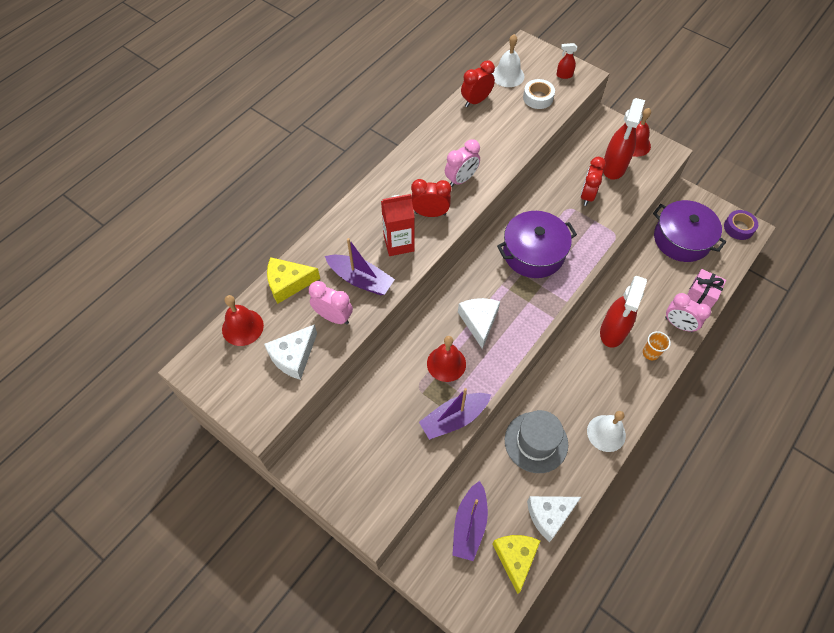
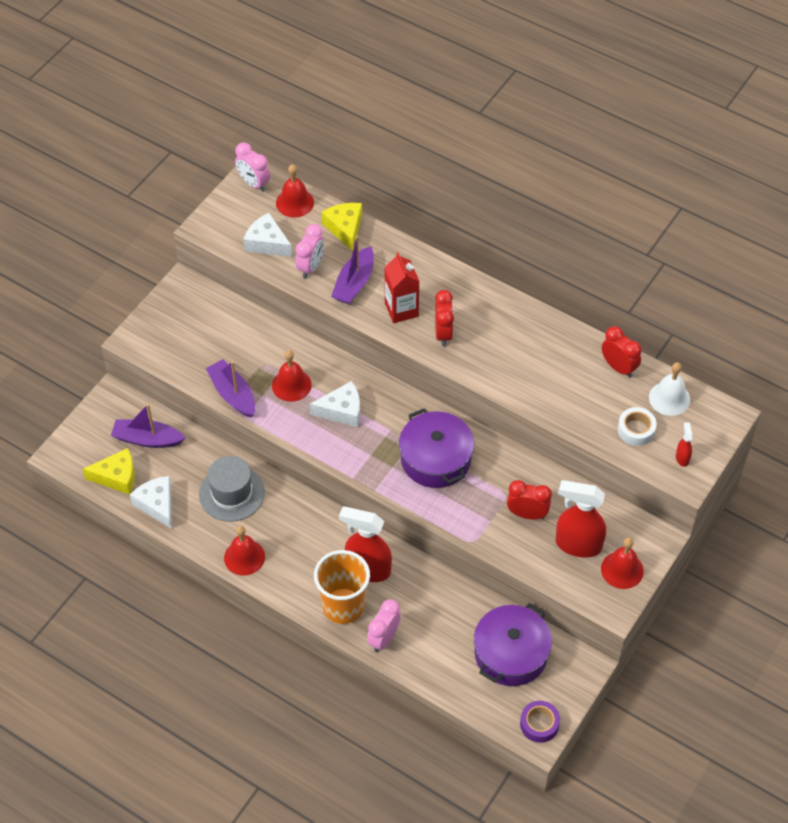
camera: 85 degrees right, 5 degrees down
(461, 179) = (494, 358): pink clock -> pink clock (254, 183)
(606, 433) = (244, 557): white bell -> red bell
(650, 353) = (343, 606): orange cup -> orange cup, size x2.16
(702, 294) = (430, 668): pink gift -> none

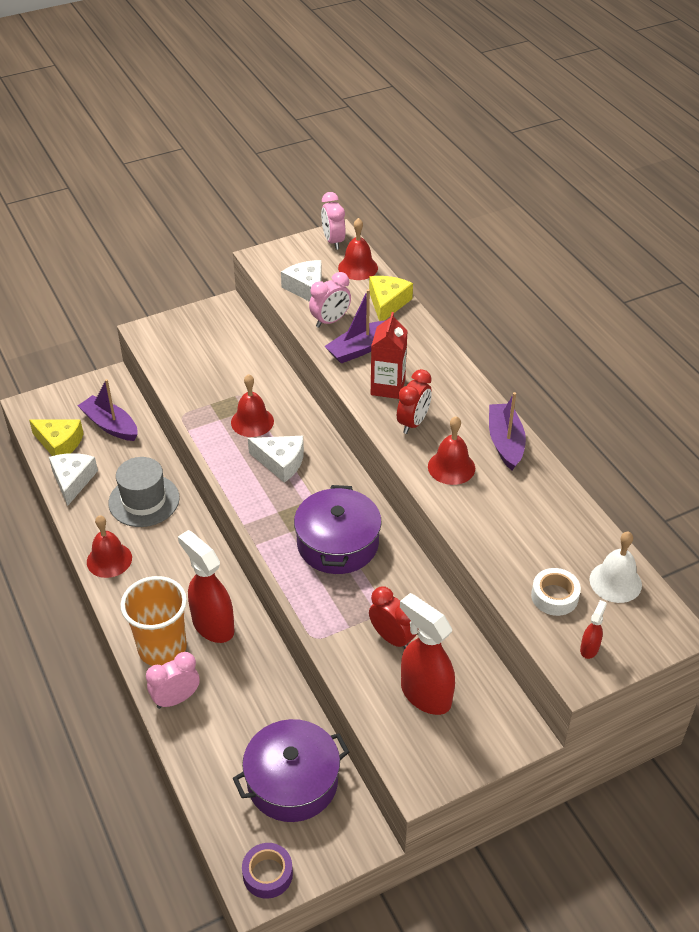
camera: 30 degrees right, 10 degrees down
(233, 394) = (193, 407): purple boat -> purple boat (505, 442)
(618, 367) = (577, 528): red clock -> none
(622, 570) = (456, 745): red bell -> red bell (451, 467)

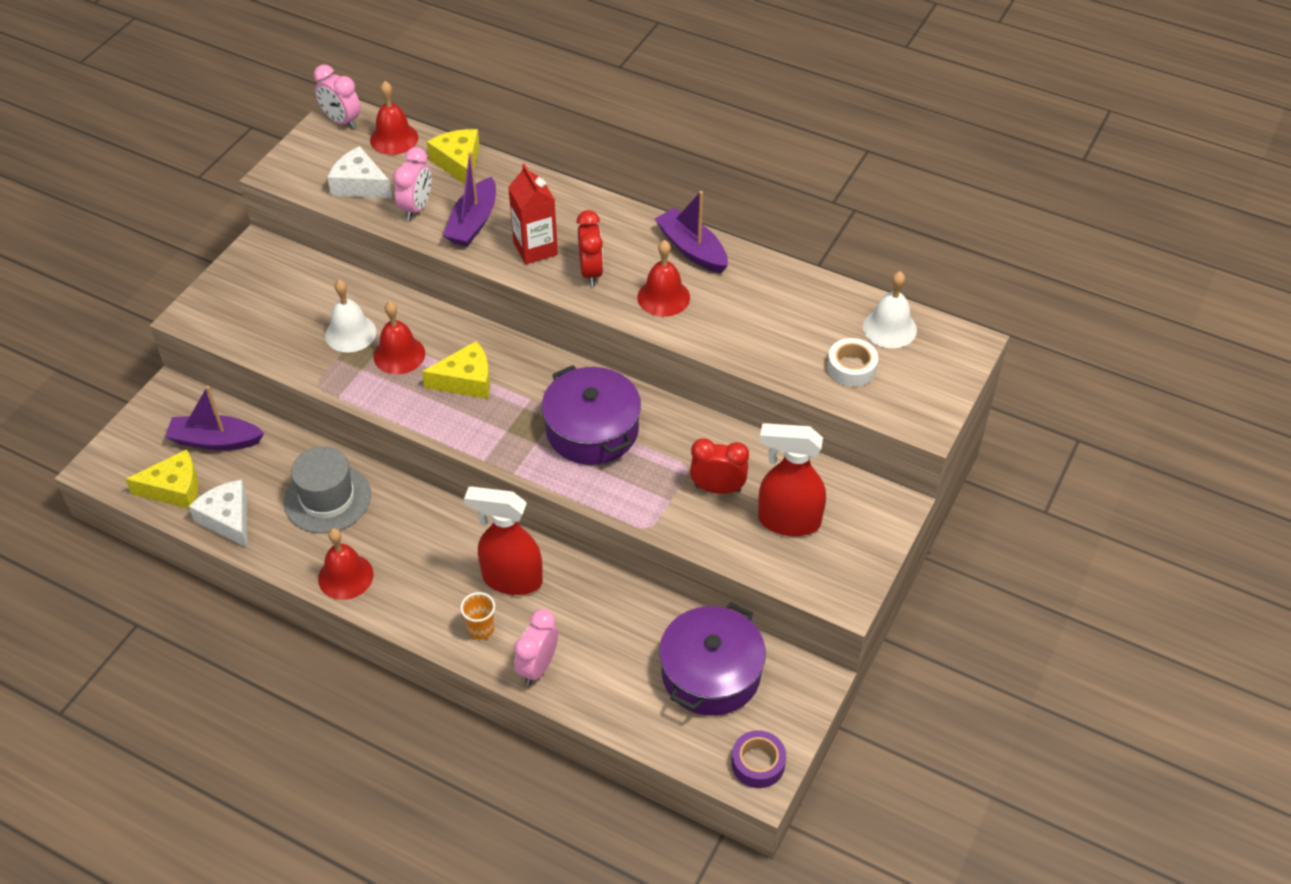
camera: 35 degrees left, 5 degrees up
(162, 648) = (481, 629): orange cup -> orange cup, size x0.46
(233, 391) = (350, 333): none -> white bell
(281, 462) = (466, 380): white cheese -> yellow cheese
(589, 648) = (916, 397): red spray bottle -> none

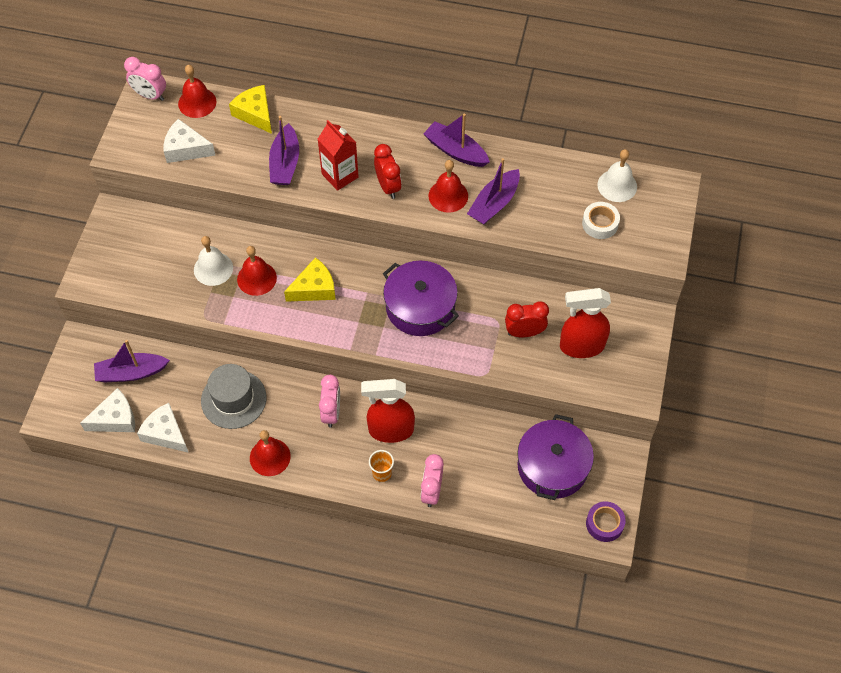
camera: 15 degrees left, 10 degrees up
(174, 488) = (115, 418): yellow cheese -> white cheese
(416, 208) = (237, 160): pink clock -> pink clock (331, 413)
(719, 317) = (494, 203): none -> purple boat

